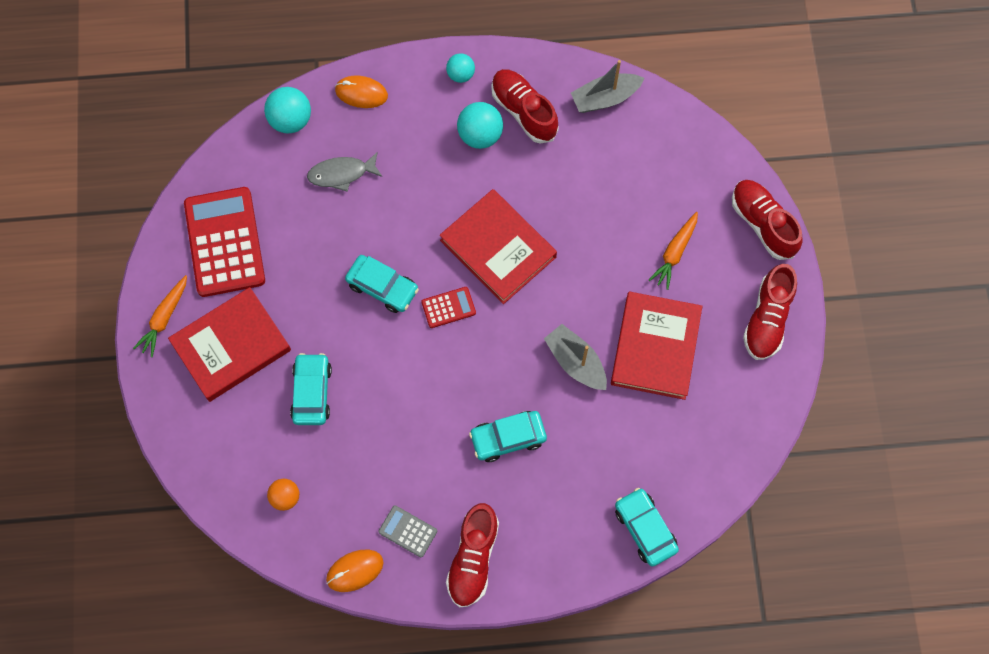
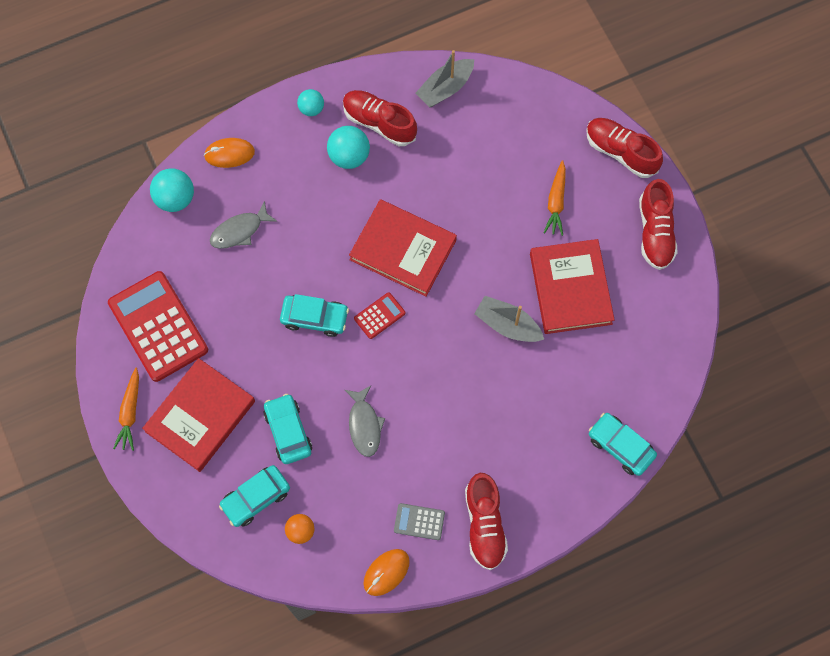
camera: 20 degrees left, 0 degrees up
(390, 413) = (364, 425): none -> grey fish
(508, 438) = (474, 410): turquoise car -> turquoise car (256, 498)

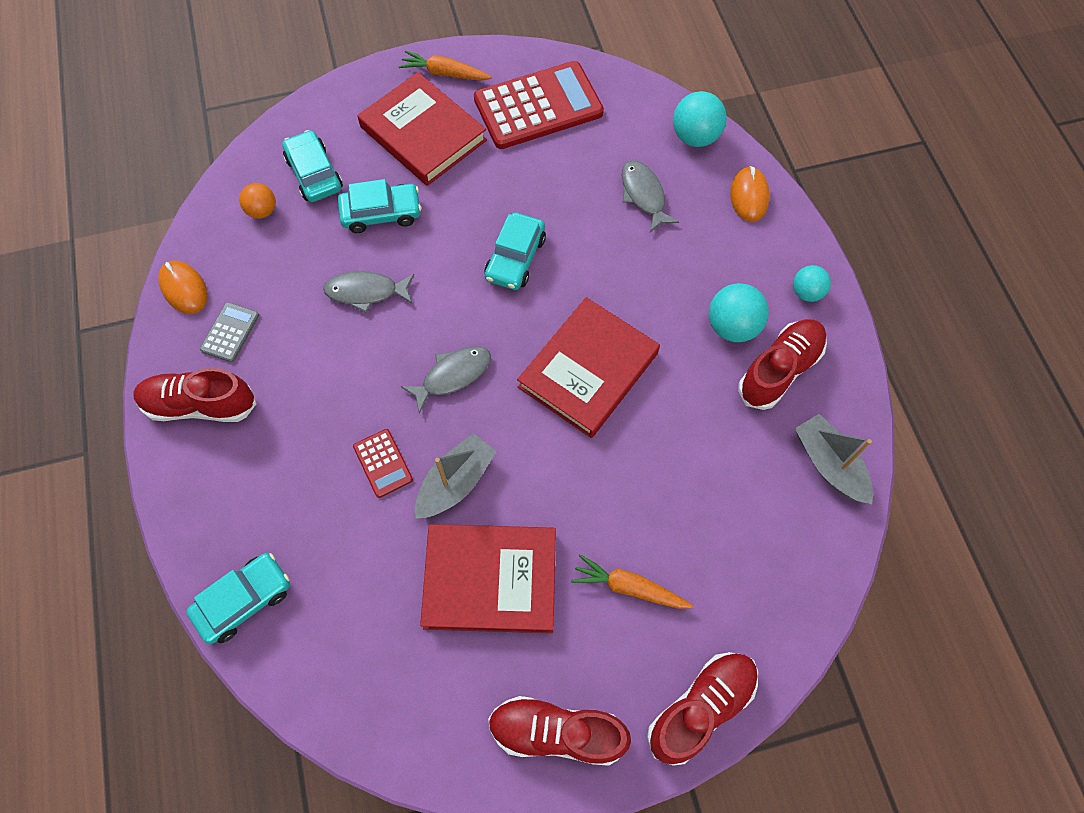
camera: 100 degrees right, 5 degrees down
(379, 316) = (502, 329): red calculator -> red calculator (383, 463)
(425, 344) = (453, 376): none -> grey fish

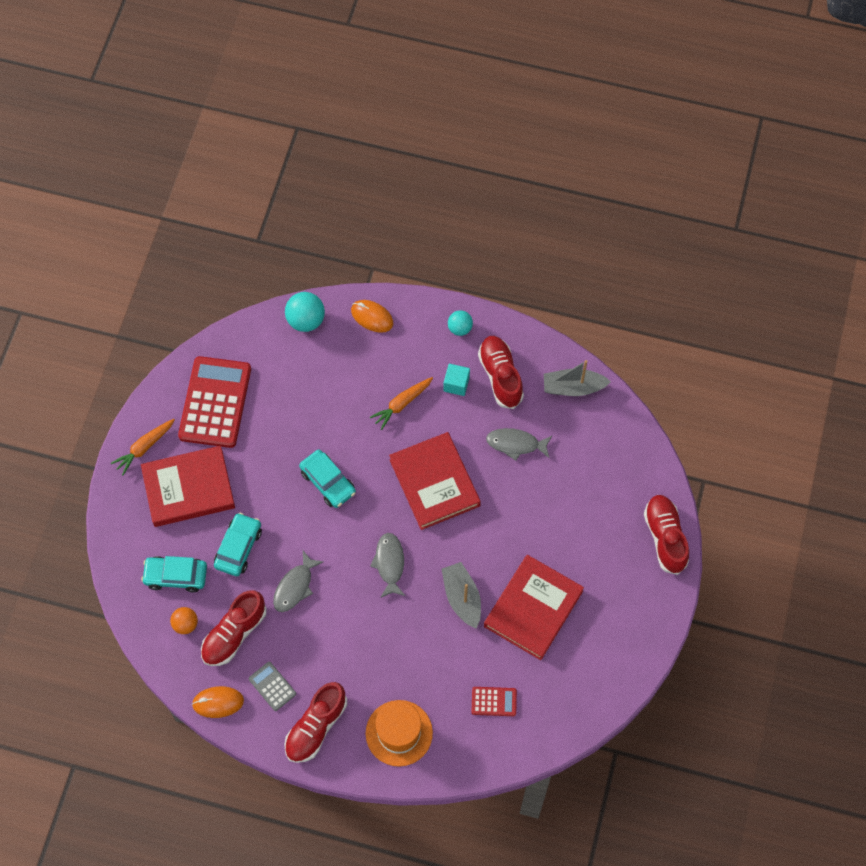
camera: 60 degrees left, 0 degrees up
(235, 503) = (399, 733): none -> orange hat
(244, 600) = (465, 754): turquoise car -> none
(383, 463) = (424, 634): red calculator -> red calculator (494, 701)
(557, 732) = (637, 618): red shoe -> red shoe (234, 634)
(629, 587) = (580, 536): orange carrot -> orange carrot (402, 404)
(644, 195) = (330, 378): grey fish -> grey fish (516, 444)
(732, 326) = (456, 384): turquoise ball -> turquoise cube

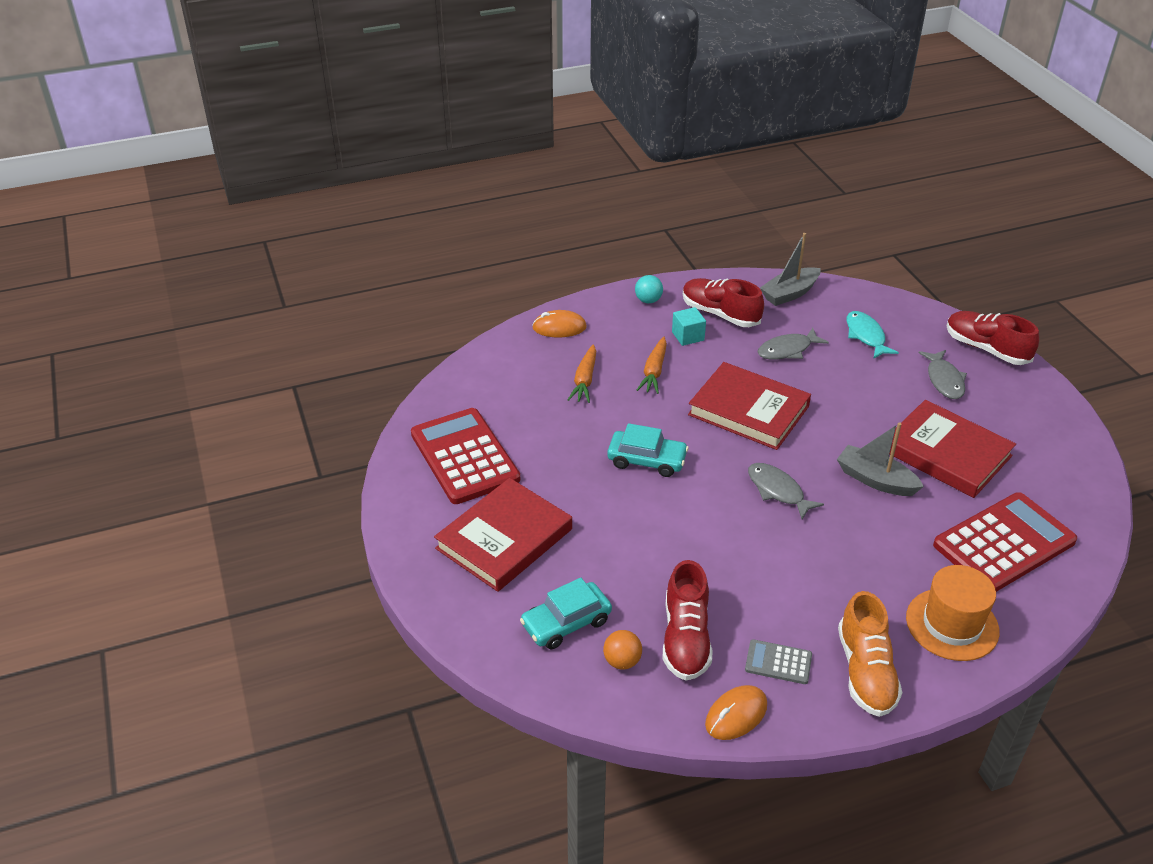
camera: 35 degrees left, 25 degrees down
(144, 447) = (420, 530): orange carrot -> orange carrot (585, 380)
(238, 548) = (610, 560): turquoise car -> none
(295, 586) = (705, 560): grey fish -> grey fish (944, 380)
(306, 320) = (497, 357): turquoise ball -> none
(316, 727) = (865, 672): red shoe -> orange shoe
(494, 701) = (1004, 543): red calculator -> red calculator, size x2.20
(533, 609) = (946, 453): red book -> red book turned 45 degrees counterclockwise
(588, 467) = (866, 336): none -> turquoise fish

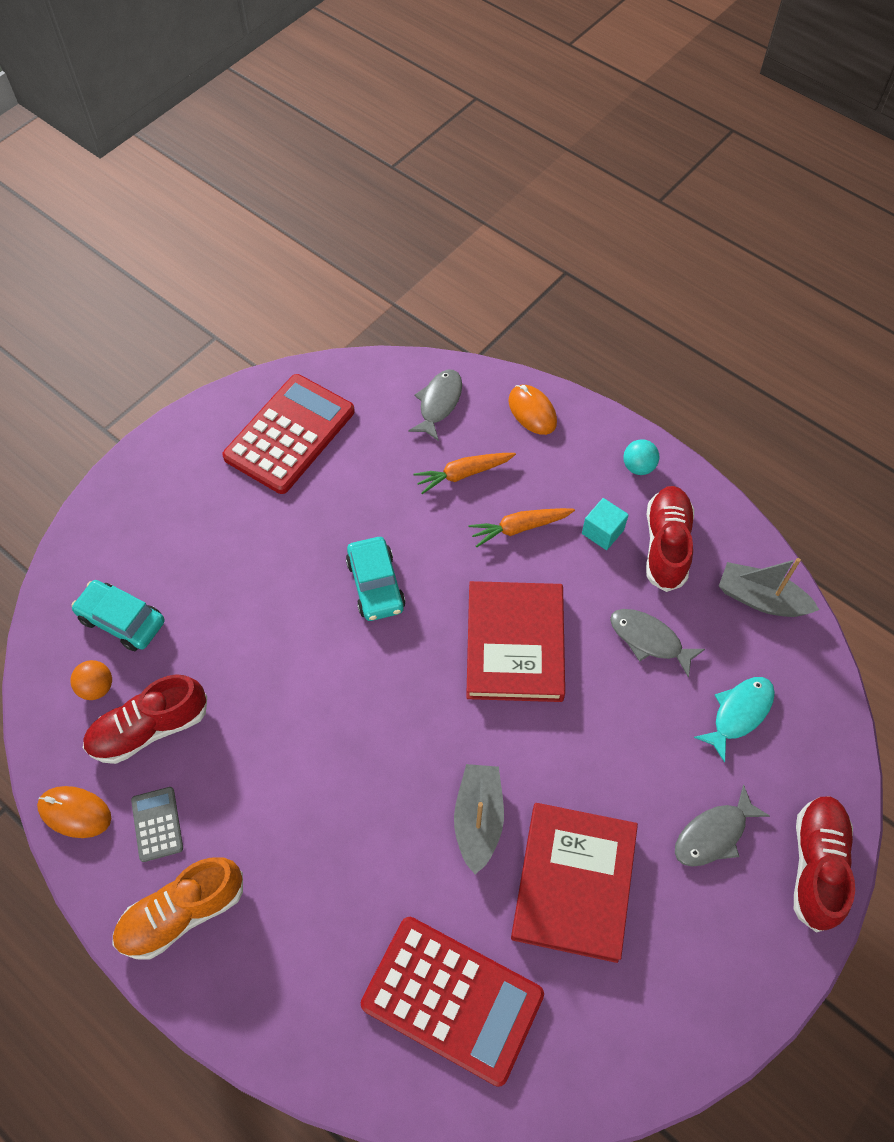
camera: 60 degrees right, 20 degrees up
(504, 539) = (200, 520): red book -> none
(778, 491) = (402, 726): grey fish -> grey fish (439, 403)
(952, 624) = (292, 980): orange hat -> none

